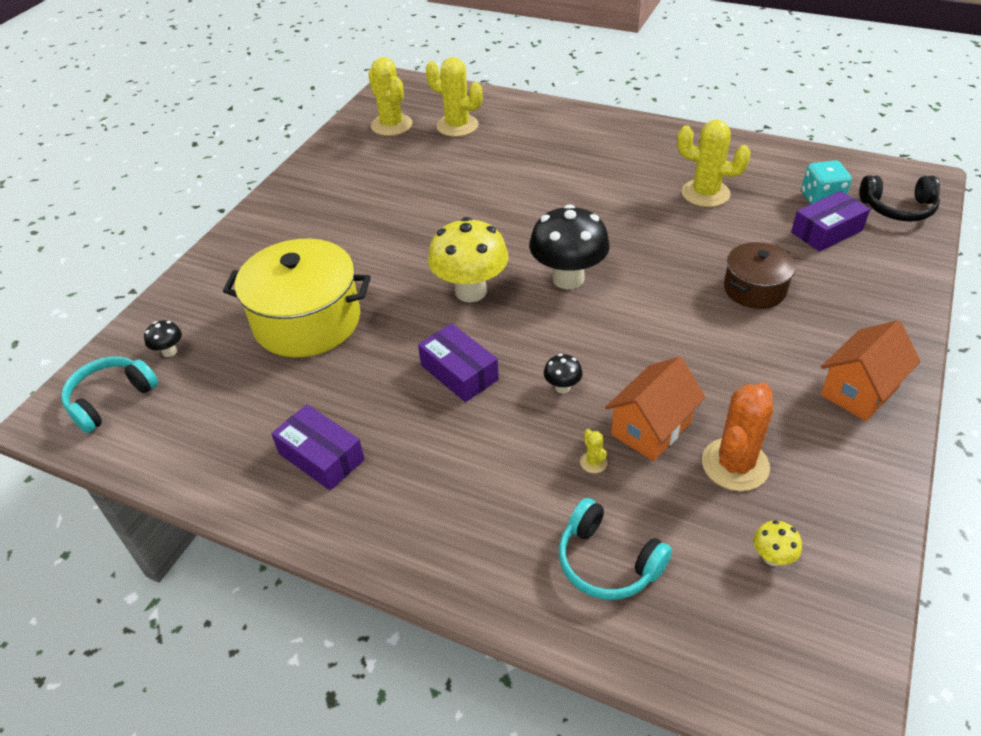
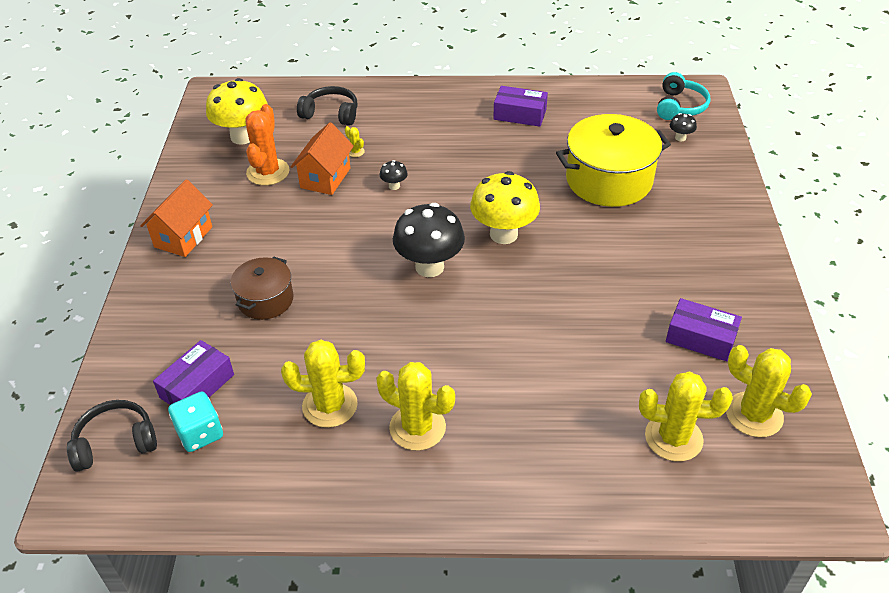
camera: 155 degrees right, 0 degrees up
(459, 372) = (470, 177): purple box -> purple box (700, 338)
(607, 562) = (331, 114): turquoise headphones -> black headphones
(638, 167) = (417, 427): none -> yellow cactus
(772, 557) = (243, 137): yellow mushroom -> yellow mushroom, size x2.30

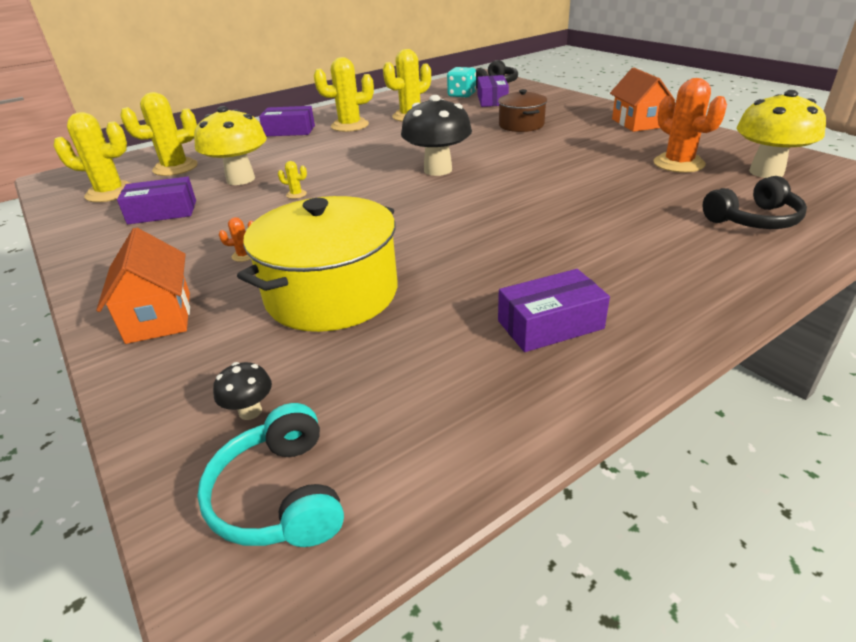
camera: 145 degrees right, 10 degrees down
(325, 178) = (626, 178): orange house -> orange house (159, 317)
(355, 152) = (648, 203): yellow cactus -> yellow cactus (296, 194)
(394, 186) = (557, 196): black mushroom -> none
(496, 465) = (289, 131): none -> purple box
(503, 234) = (402, 206): yellow mushroom -> yellow mushroom (240, 179)
(647, 240) = (244, 255): none -> orange cactus

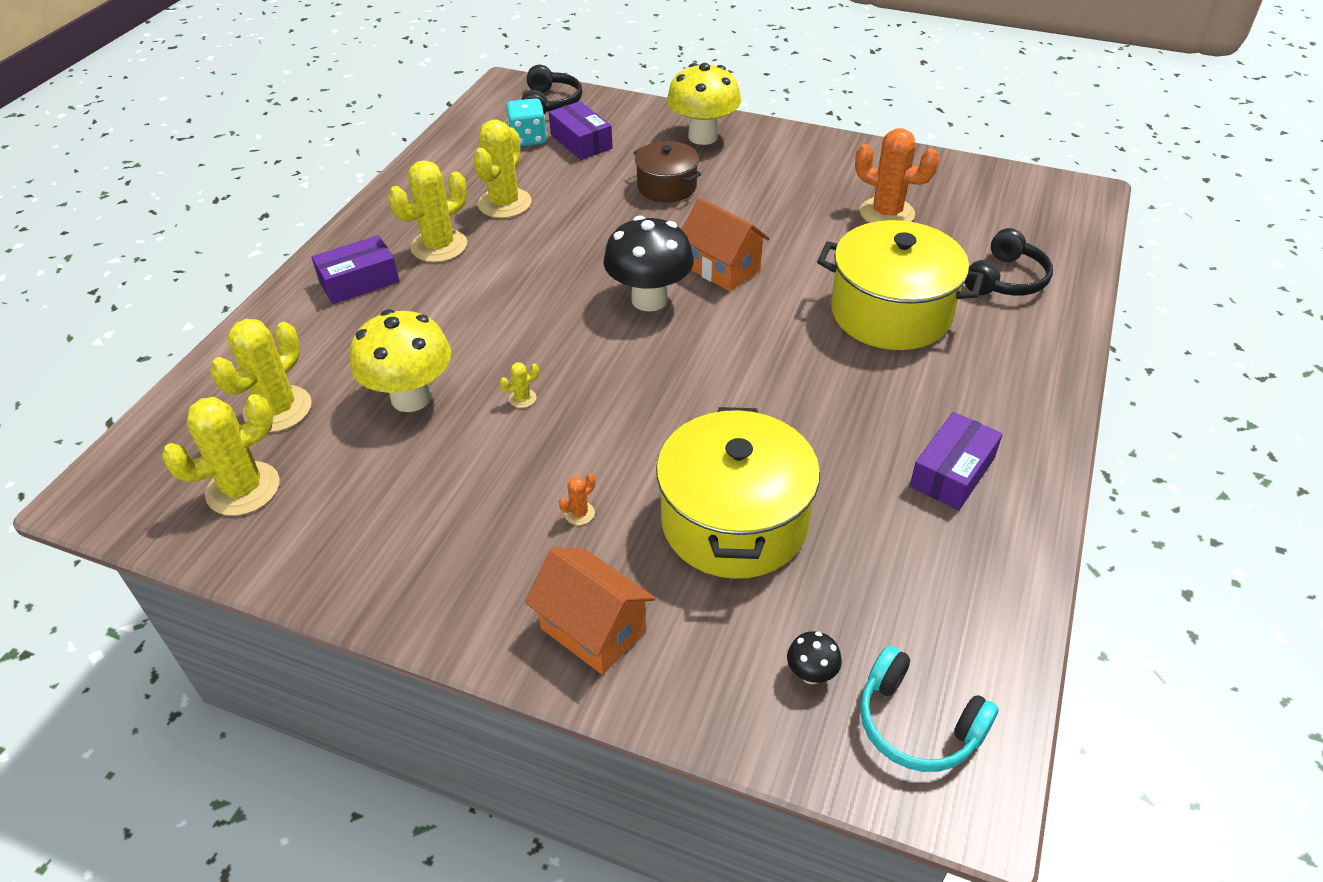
camera: 35 degrees left, 10 degrees up
(162, 212) = (378, 492): purple box -> none
(615, 215) = (891, 313): none -> yellow pot
(637, 123) = (792, 150): orange house -> orange house (722, 268)
(766, 172) = (970, 204): yellow mushroom -> yellow mushroom (703, 137)

